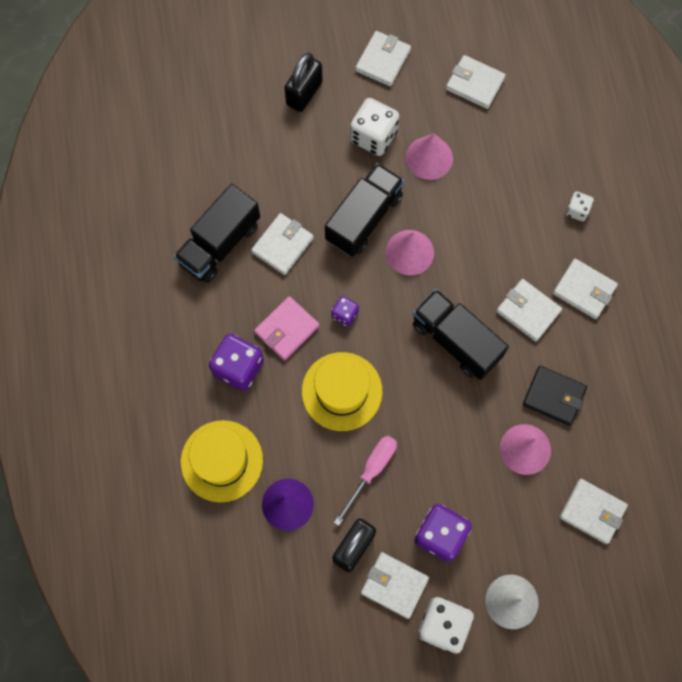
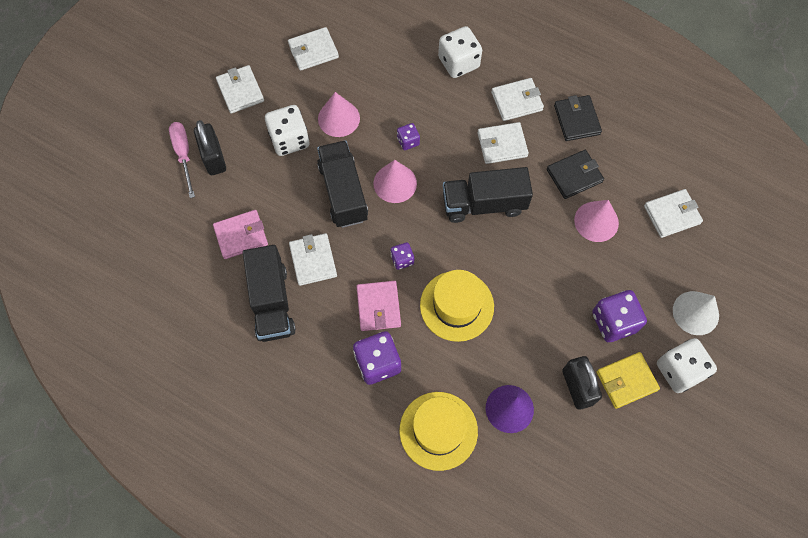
camera: 50 degrees left, 5 degrees down
(255, 172) = (241, 236): none -> pink wallet
(371, 471) = (531, 332): pink screwdriver -> pink screwdriver (184, 155)
(394, 585) = (626, 381): white wallet -> yellow wallet
(459, 231) = (408, 141): none -> purple dice
(577, 210) = (458, 62): white dice -> white dice, size x1.87
(614, 356) = (576, 120): none -> black wallet

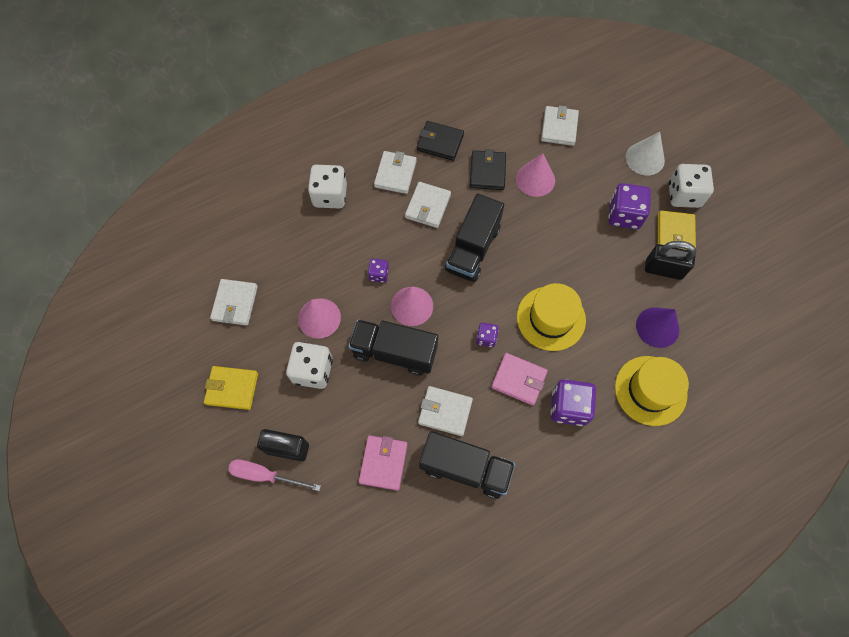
camera: 60 degrees left, 0 degrees up
(240, 91) = (232, 388): white wallet -> yellow wallet

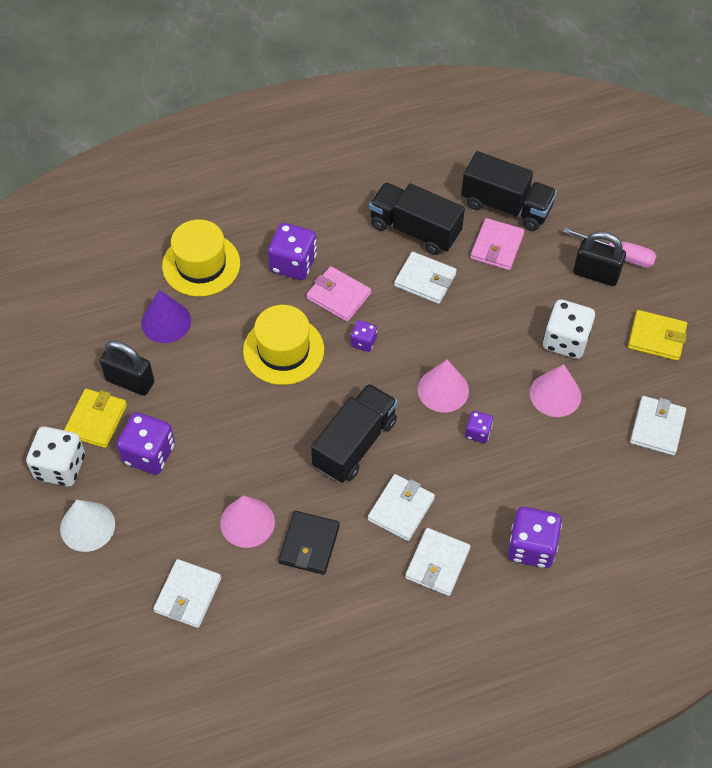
camera: 170 degrees left, 10 degrees down
(330, 196) = (531, 547): white dice -> purple dice
(394, 352) = (471, 344): black truck -> black truck (506, 206)
(440, 142) = (365, 601): black wallet -> none

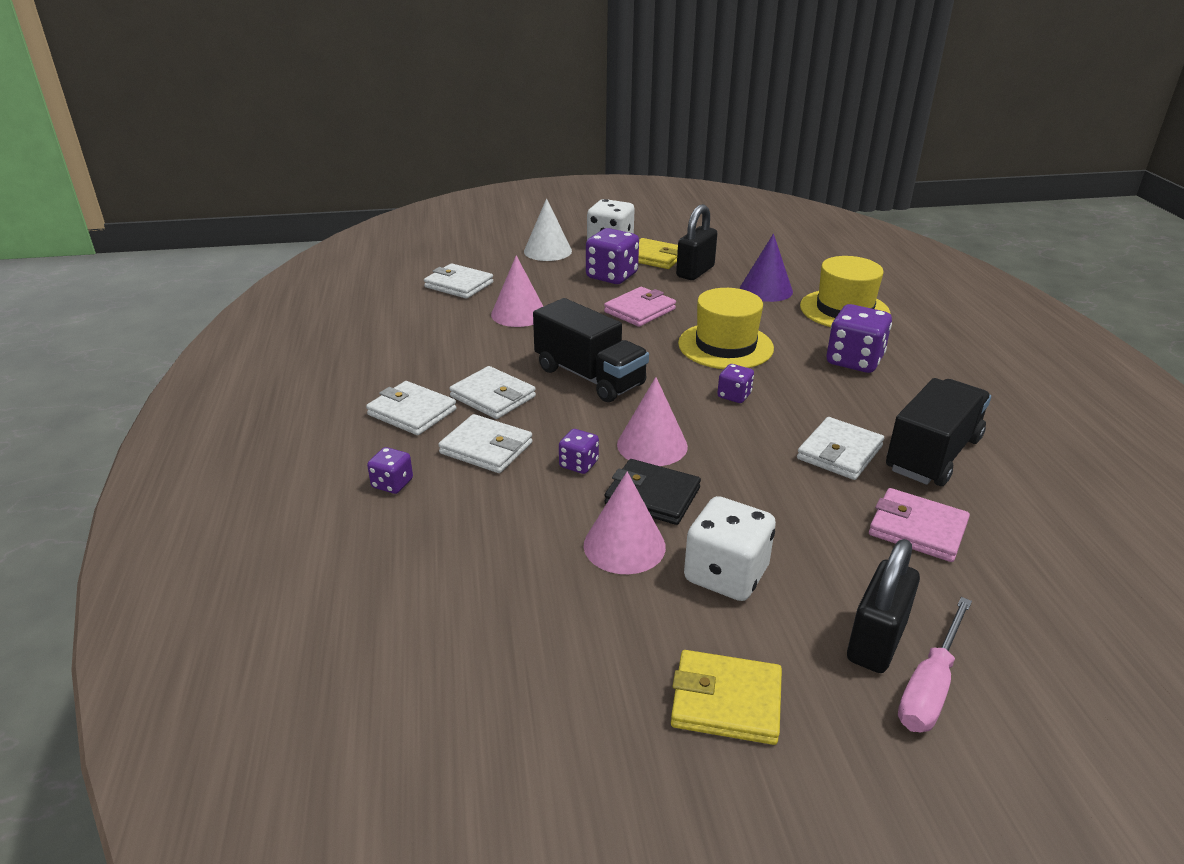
camera: 100 degrees right, 25 degrees down
(309, 544) = (478, 341): black wallet -> black wallet (652, 496)
(338, 296) = (806, 385): pink wallet -> pink wallet (640, 310)
(506, 206) = (1012, 553): black truck -> none
(531, 547) = (392, 484): purple dice -> purple dice, size x0.53
(656, 337) = (726, 701): yellow wallet -> yellow wallet turned 75 degrees clockwise
(657, 427) = (531, 656): white wallet -> white wallet (486, 448)

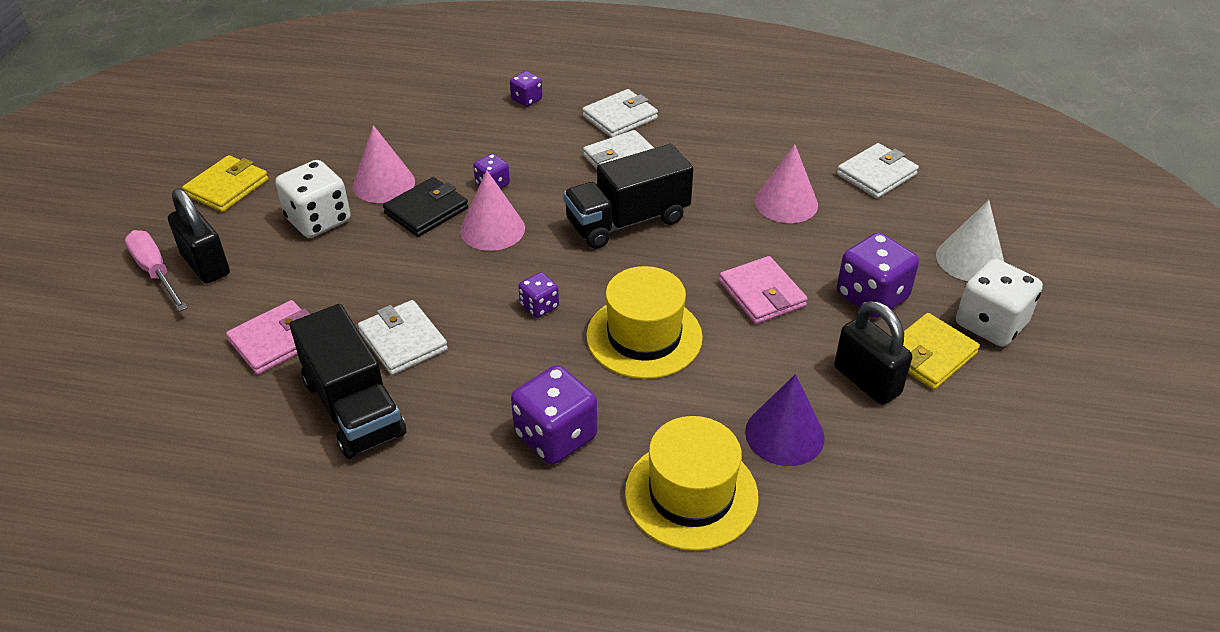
camera: 110 degrees right, 10 degrees up
(486, 448) = (545, 145): white wallet -> none

